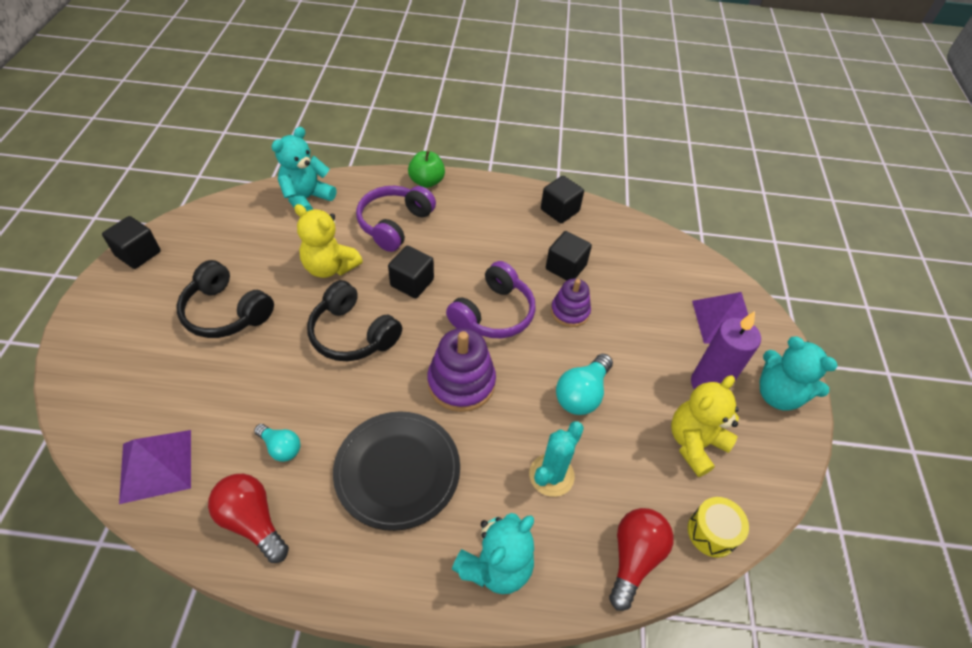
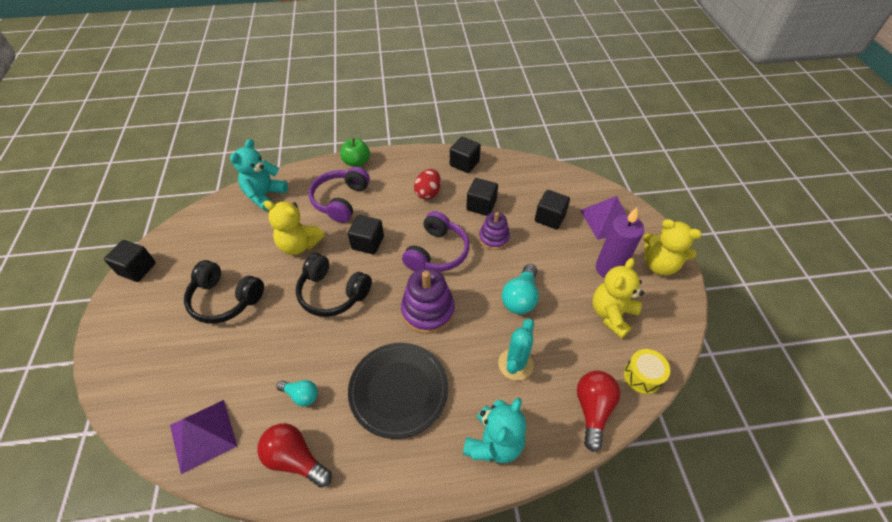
camera: 10 degrees left, 0 degrees up
(503, 238) = (428, 193): none -> red egg
(649, 302) = (549, 218): none -> black cube
(778, 394) = (659, 265): turquoise teddy bear -> yellow teddy bear

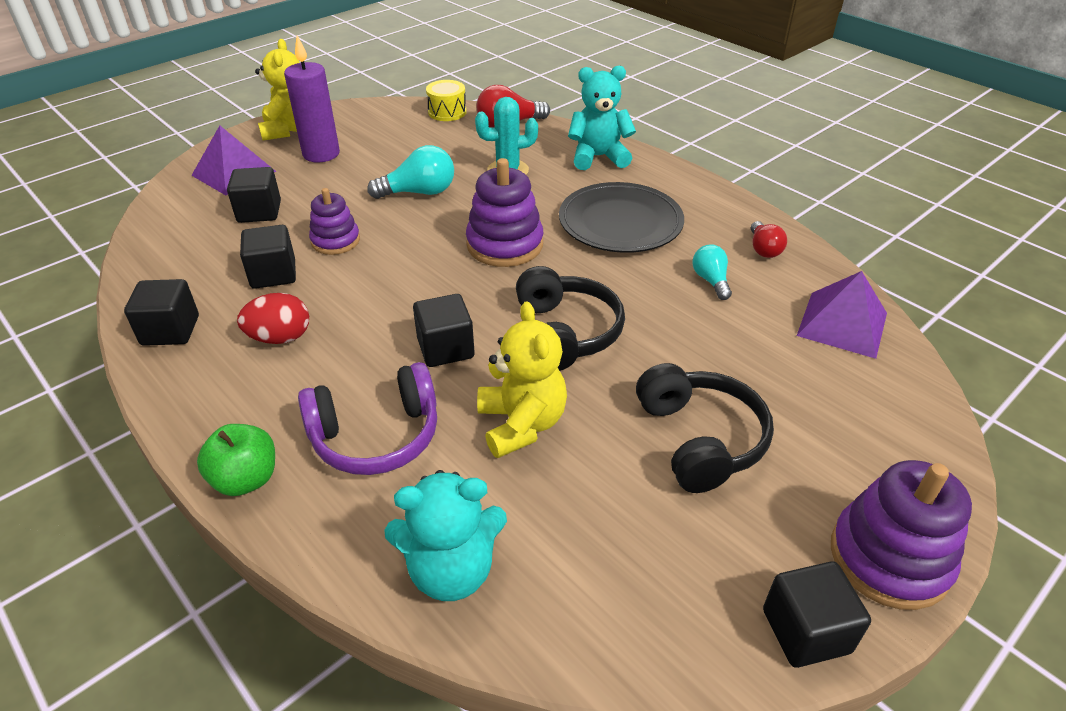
camera: 125 degrees left, 10 degrees down
(117, 317) = (889, 558): none -> purple stacking toy
(295, 459) = (763, 249): red light bulb -> red light bulb, size x0.62
(437, 252) = (404, 276): purple headphones -> none
(611, 314) = (388, 139): yellow teddy bear -> none

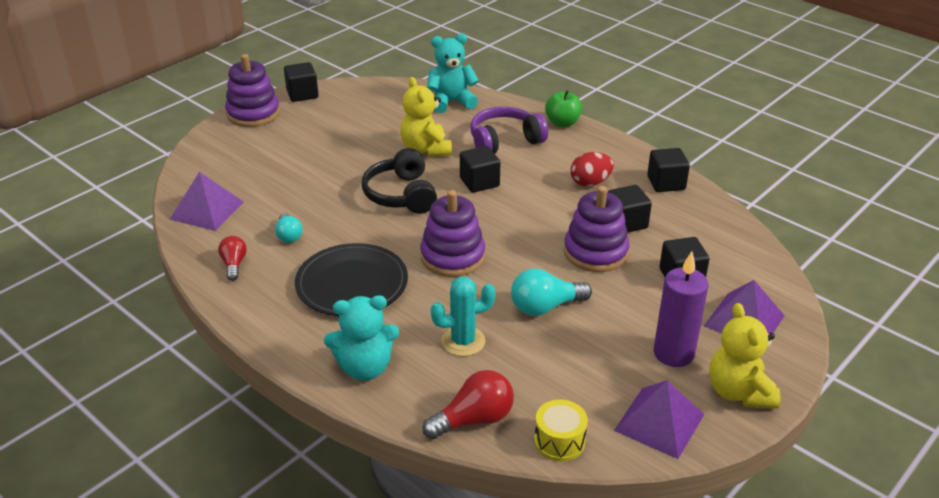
camera: 175 degrees right, 5 degrees down
(335, 241) = (595, 252): purple stacking toy -> purple stacking toy, size x1.57
(366, 118) = (659, 422): none -> purple pyramid
(700, 439) = (327, 148): black headphones -> none

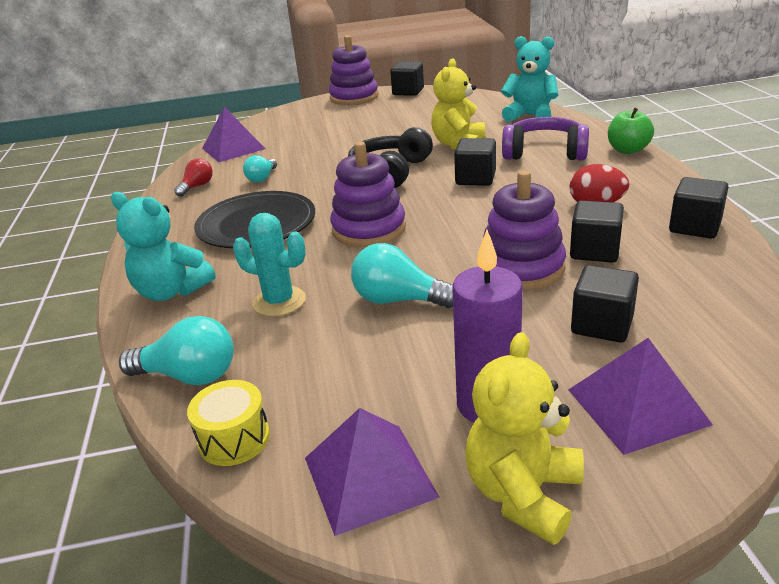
camera: 40 degrees right, 5 degrees down
(474, 419) = (189, 376): red light bulb -> turquoise light bulb

